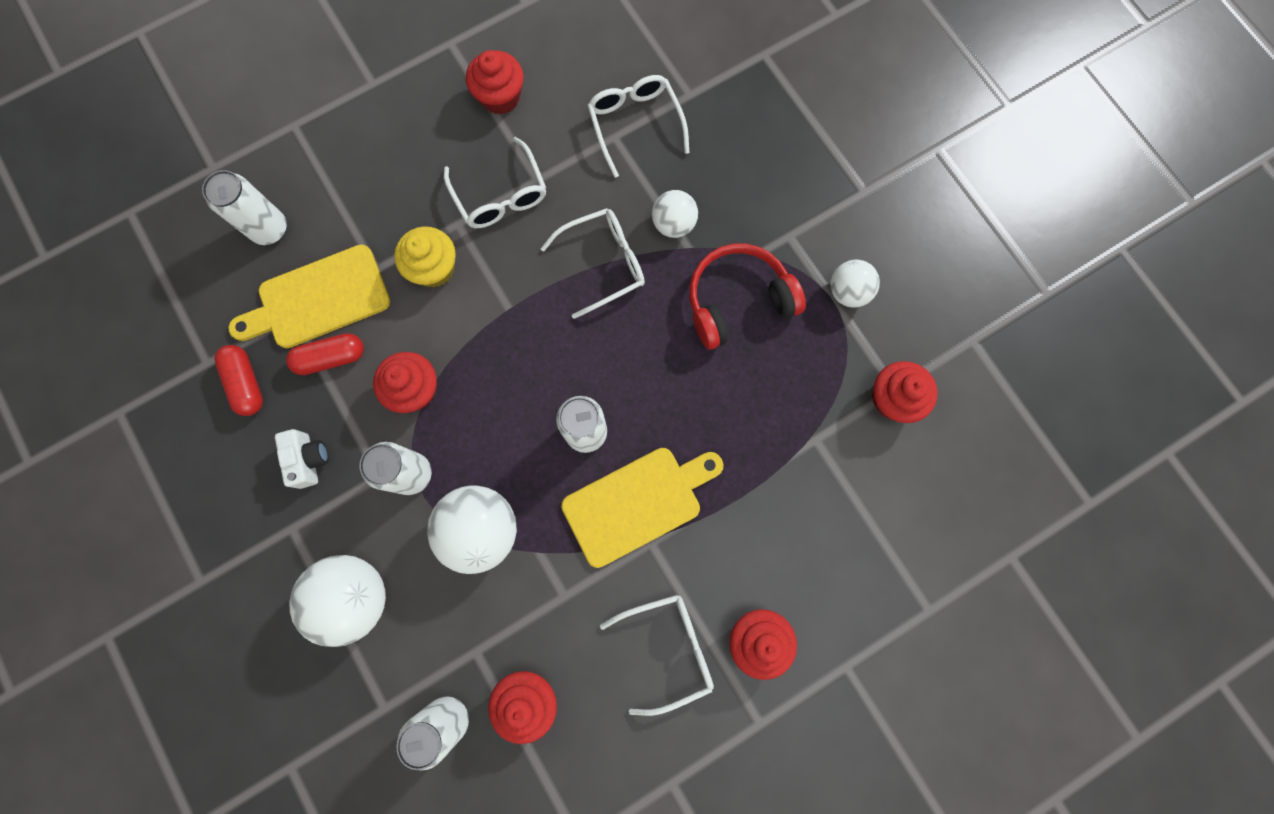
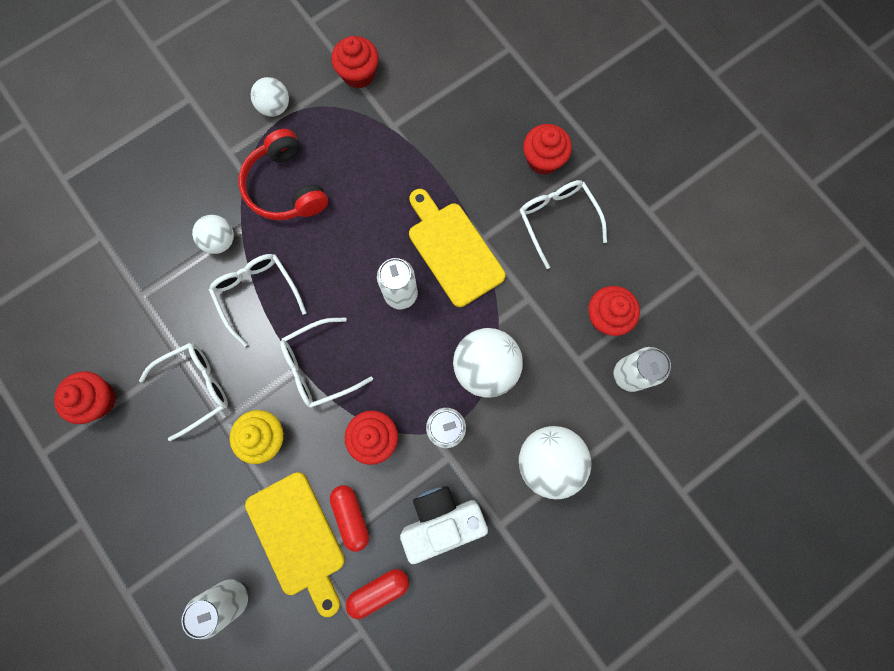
camera: 95 degrees left, 0 degrees up
(309, 459) = (441, 520): white camera -> white camera, size x1.72
(635, 124) = (127, 279): white glasses -> white glasses (319, 366)

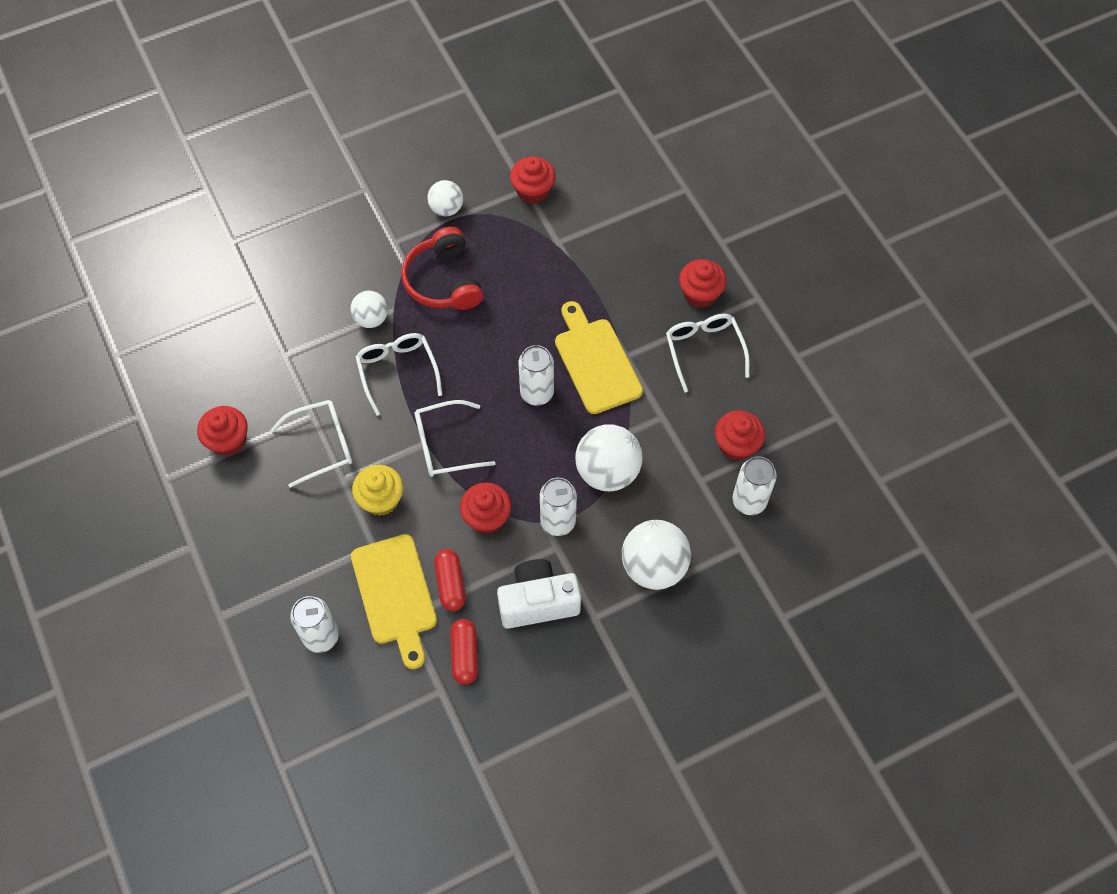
camera: 10 degrees right, 15 degrees down
(379, 590) = (464, 655): red capsule -> red capsule turned 75 degrees counterclockwise

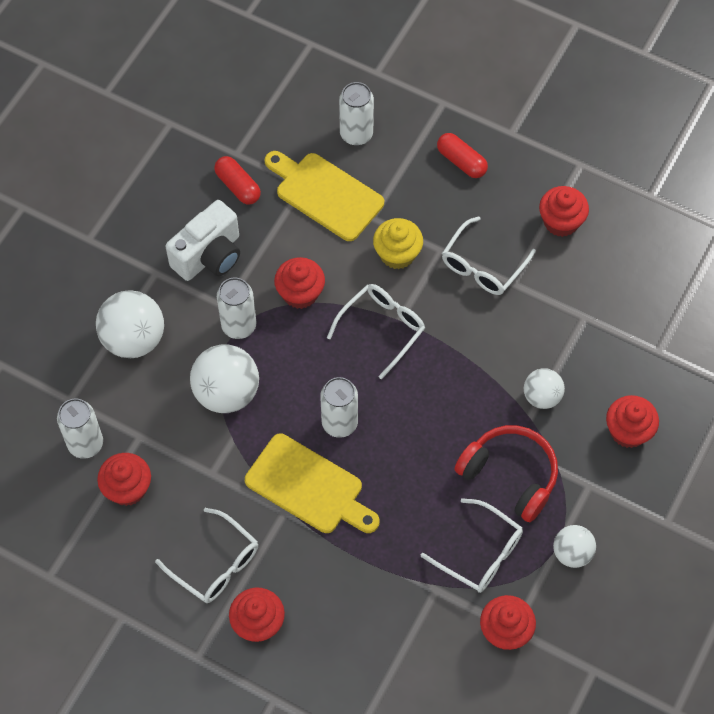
camera: 145 degrees right, 0 degrees up
(333, 258) = (628, 431): none -> red cupcake
(397, 371) = (476, 365): white glasses -> white glasses (480, 553)
(450, 584) = (289, 227): red capsule -> red capsule (461, 161)

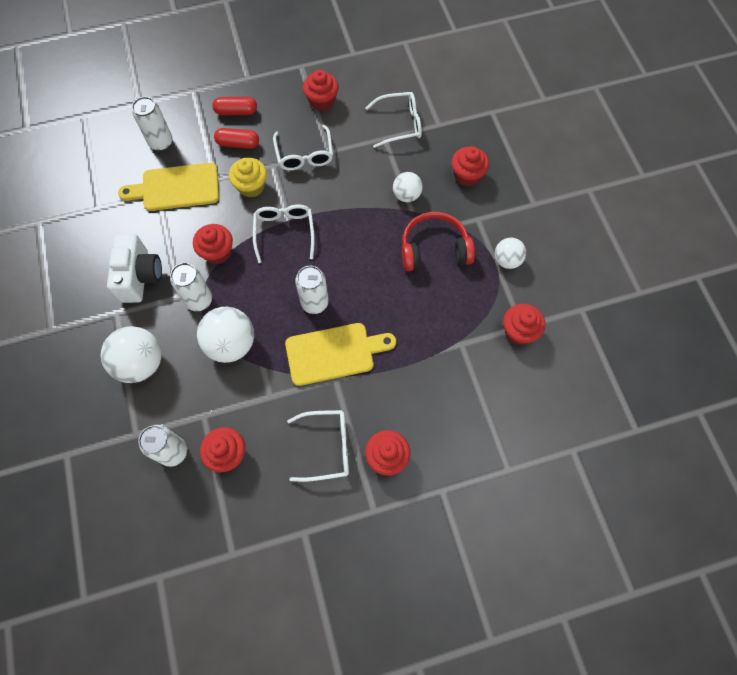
camera: 45 degrees left, 5 degrees up
(238, 186) = (118, 224): red capsule -> red capsule (238, 144)
(480, 553) = (463, 303): white glasses -> white glasses (400, 124)

